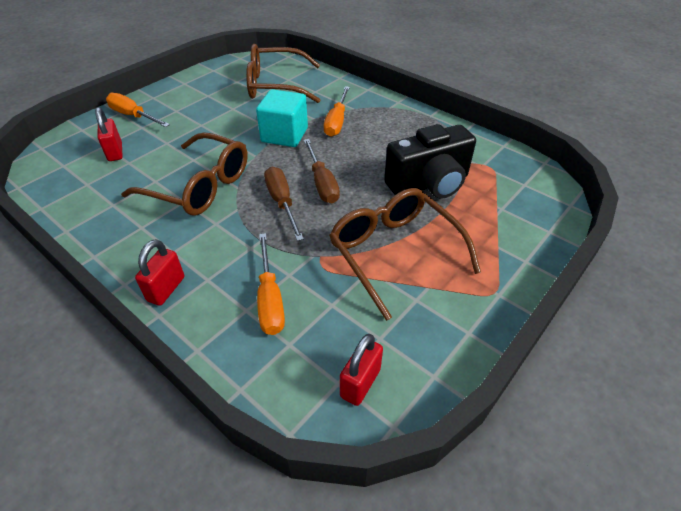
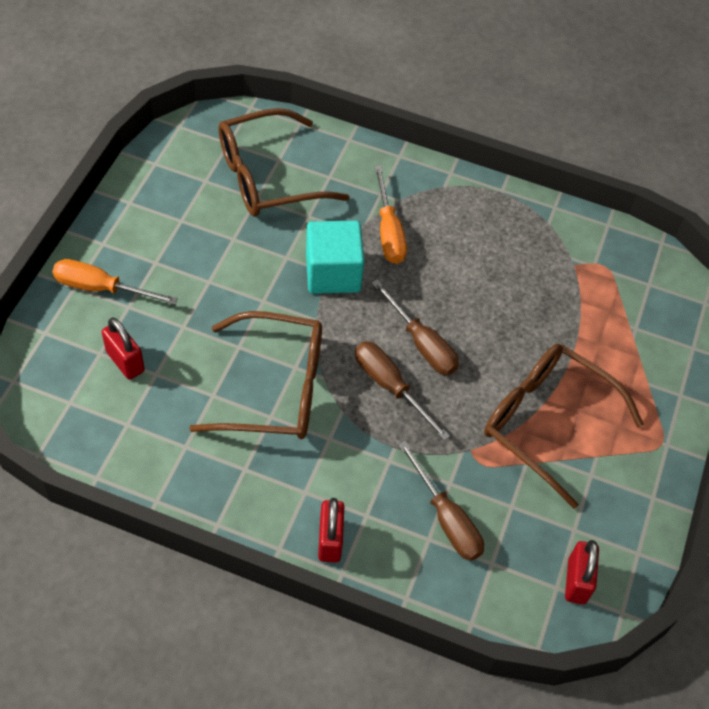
camera: 25 degrees left, 10 degrees up
(270, 299) = (446, 519): orange screwdriver -> brown screwdriver
(429, 184) = (545, 311): black camera -> none

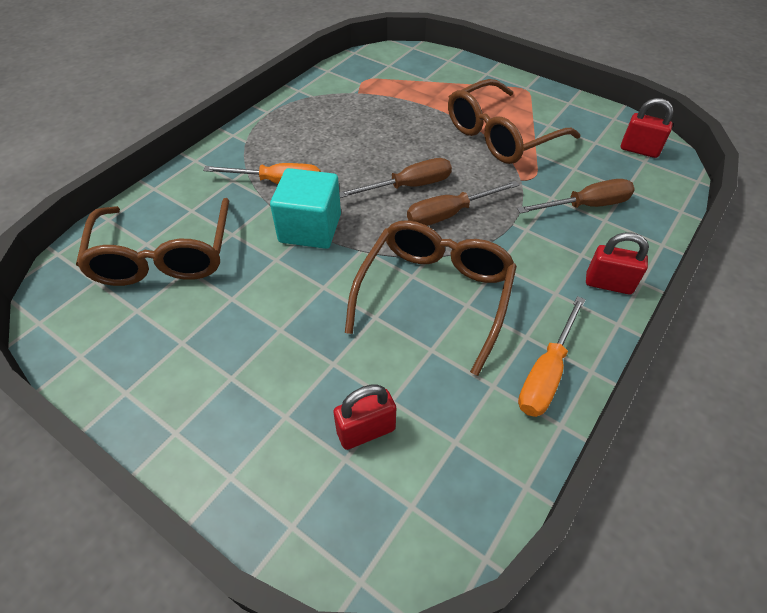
camera: 70 degrees left, 5 degrees down
(101, 288) = (246, 443): orange screwdriver -> orange screwdriver (546, 373)

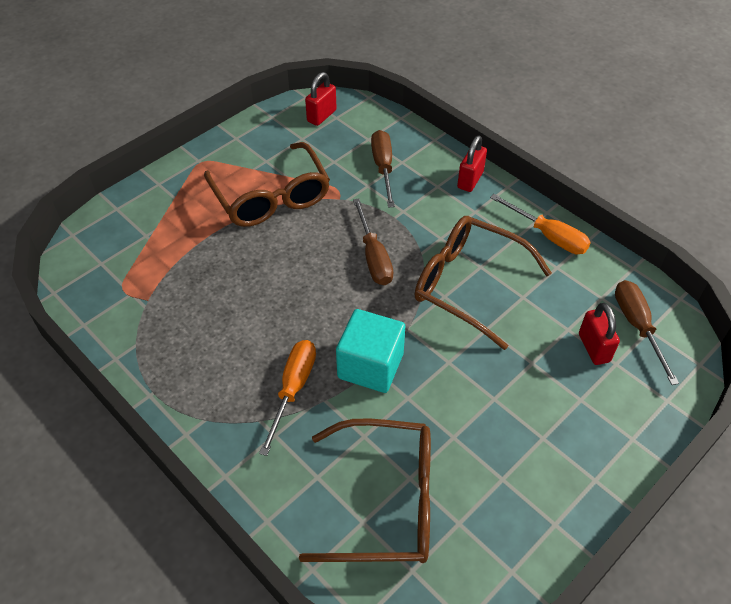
camera: 80 degrees left, 0 degrees up
(409, 186) = (328, 279): brown screwdriver -> brown screwdriver (637, 326)

